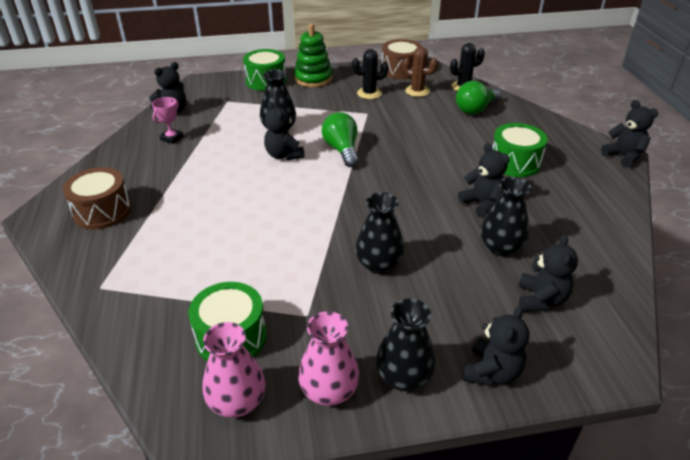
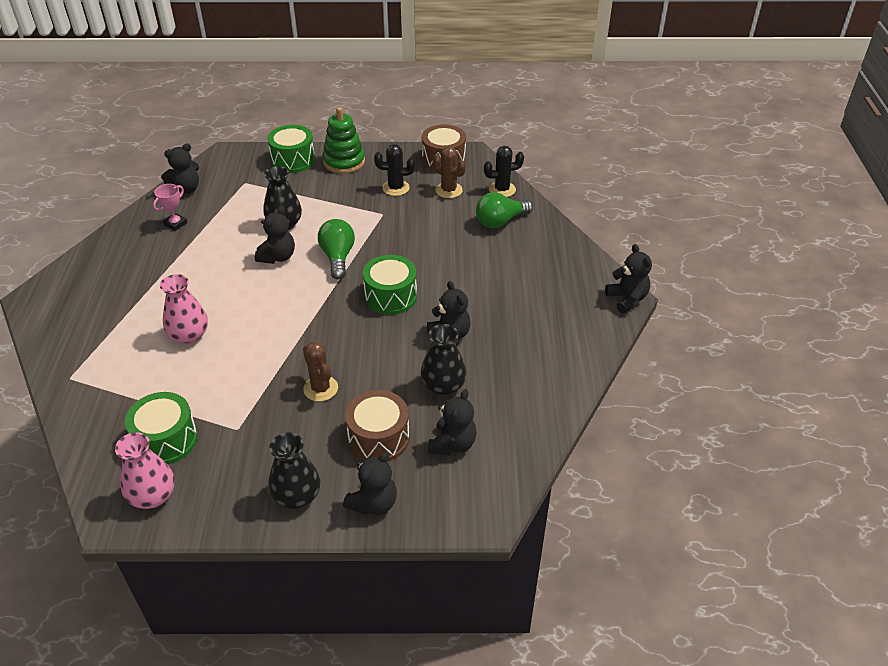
camera: 10 degrees right, 5 degrees up
(102, 211) = (90, 300): brown drum -> brown drum (378, 438)
(284, 155) = (278, 257): black teddy bear -> black teddy bear turned 135 degrees counterclockwise
(329, 390) = (230, 498): pink vase -> pink vase (189, 335)
(379, 264) = (321, 388): black vase -> brown cactus
(515, 162) = (507, 293): green drum -> green drum (390, 296)

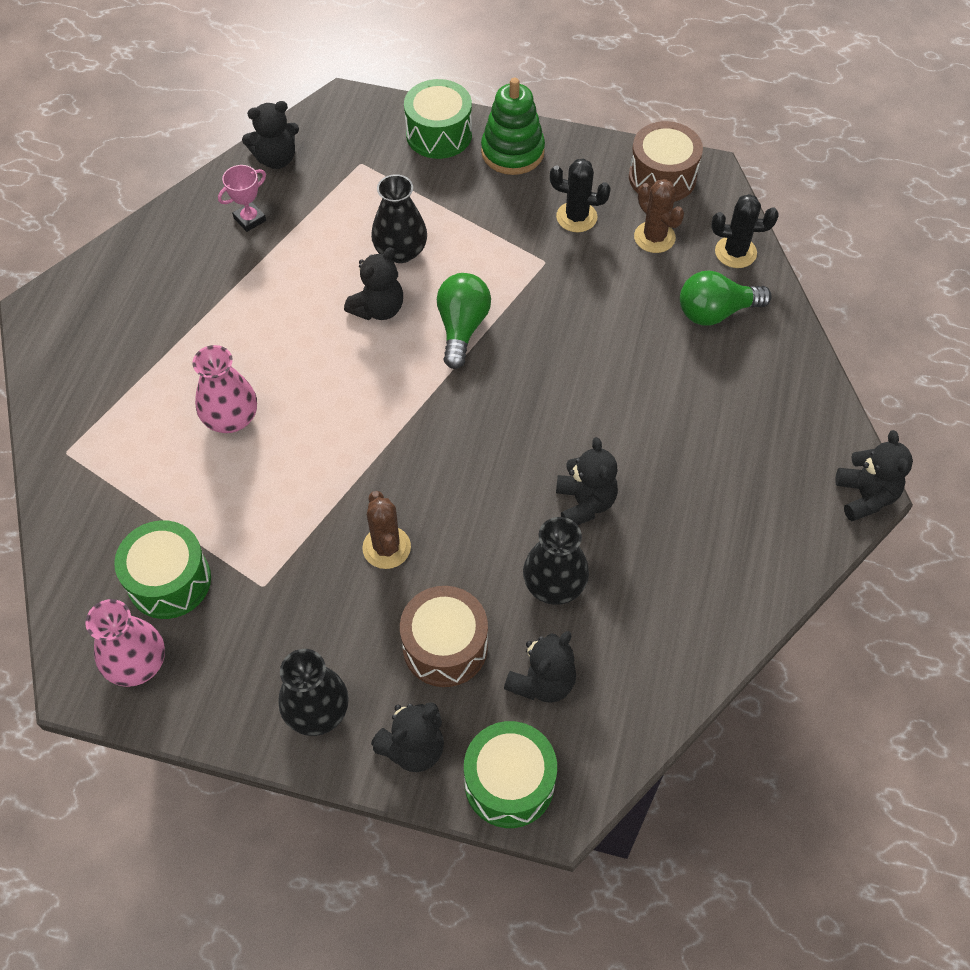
camera: 15 degrees right, 15 degrees up
(390, 296) = (520, 413): green drum -> green drum (509, 783)

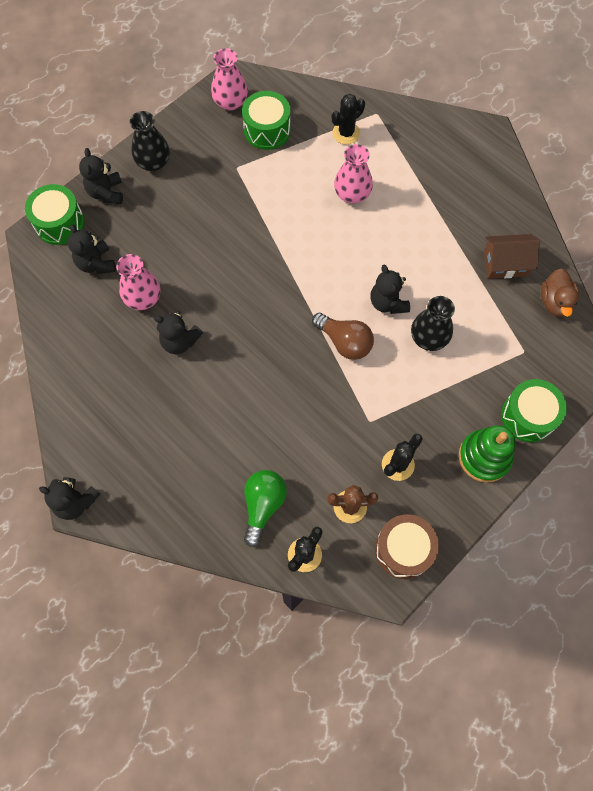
camera: 120 degrees right, 10 degrees up
(123, 474) = (346, 133): none -> black cactus
(250, 219) = (505, 264): pink trophy -> brown house
(276, 159) = (555, 302): black teddy bear -> brown duck
(386, 547) = (220, 231): brown cactus -> none
(445, 646) = (146, 230): brown drum -> none
(462, 327) = (344, 342): green light bulb -> brown light bulb
(554, 584) = (143, 298): black vase -> pink vase

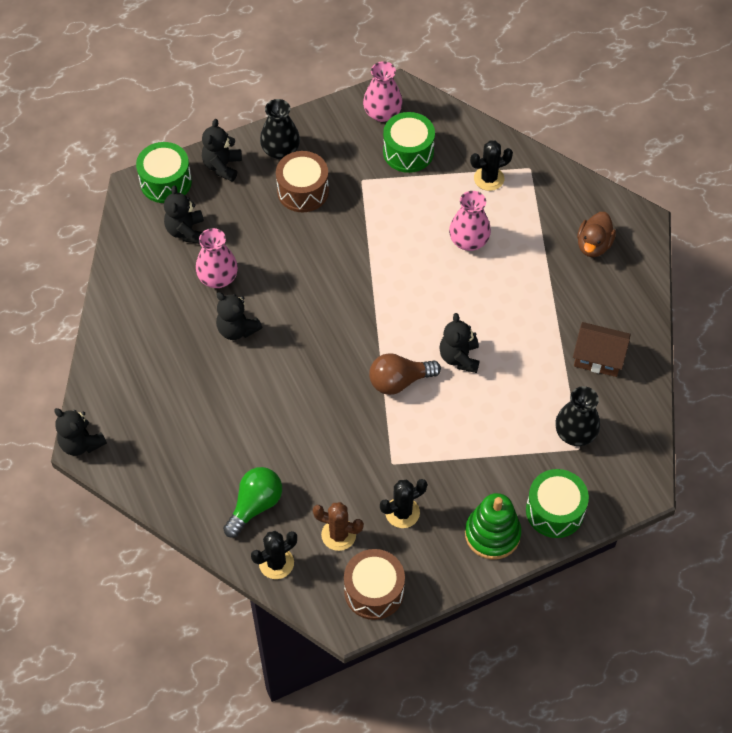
camera: 20 degrees right, 10 degrees down
(188, 193) = (303, 191): none -> brown drum
(344, 342) = (399, 381): brown light bulb -> brown light bulb turned 105 degrees clockwise
(428, 338) = (486, 404): black vase -> black vase (575, 433)
(555, 302) = (634, 411): brown duck -> brown duck (593, 245)

